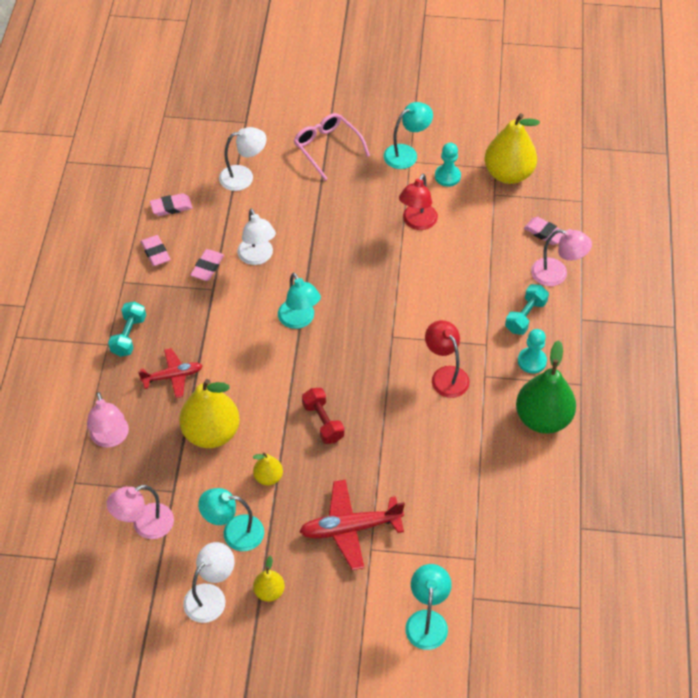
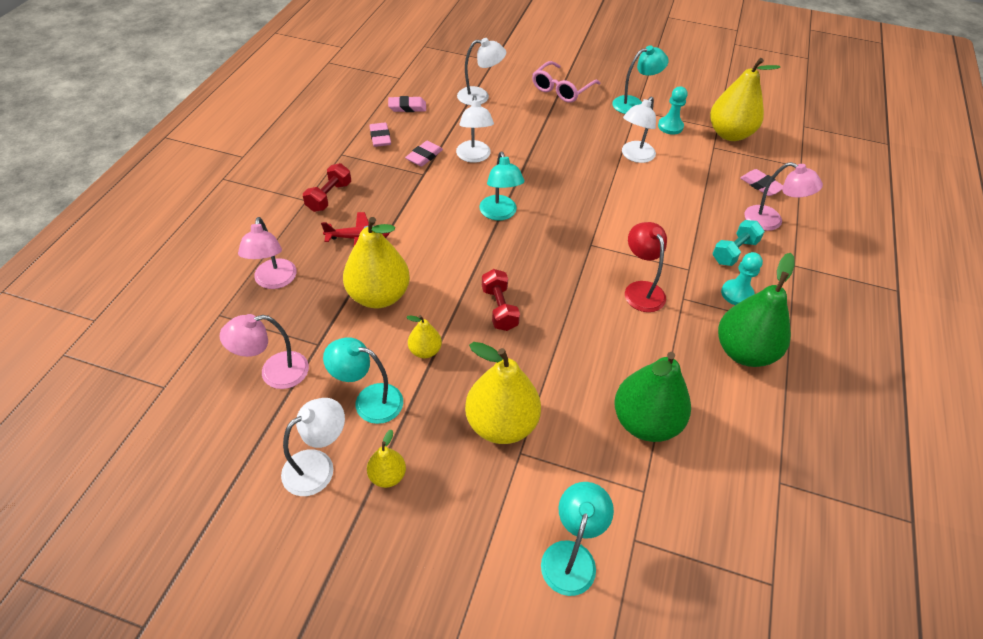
camera: 10 degrees right, 5 degrees down
(129, 336) = (329, 197): turquoise dumbbell -> red dumbbell
(327, 148) = (562, 89): pink glasses -> pink glasses turned 120 degrees counterclockwise
(350, 528) = (501, 424): red plane -> yellow pear
(417, 222) = (634, 156): red lamp -> white lamp
(467, 501) = (645, 422): none -> green pear

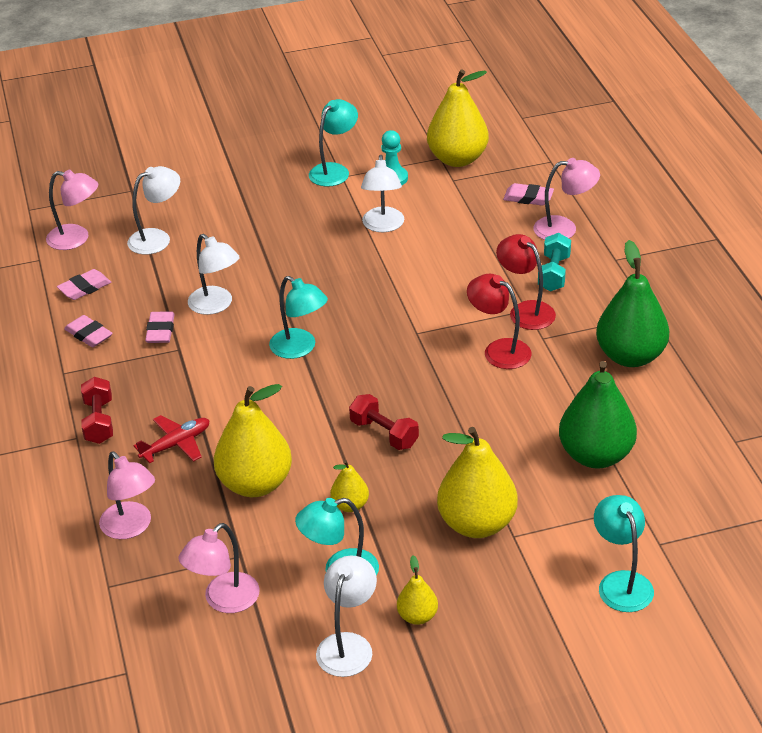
camera: 30 degrees left, 10 degrees down
(433, 75) = (76, 239): none -> pink lamp
(562, 89) = (241, 188): pink glasses -> none
(687, 269) = (525, 310): none -> red lamp
(737, 294) = (586, 310): turquoise pawn -> none

